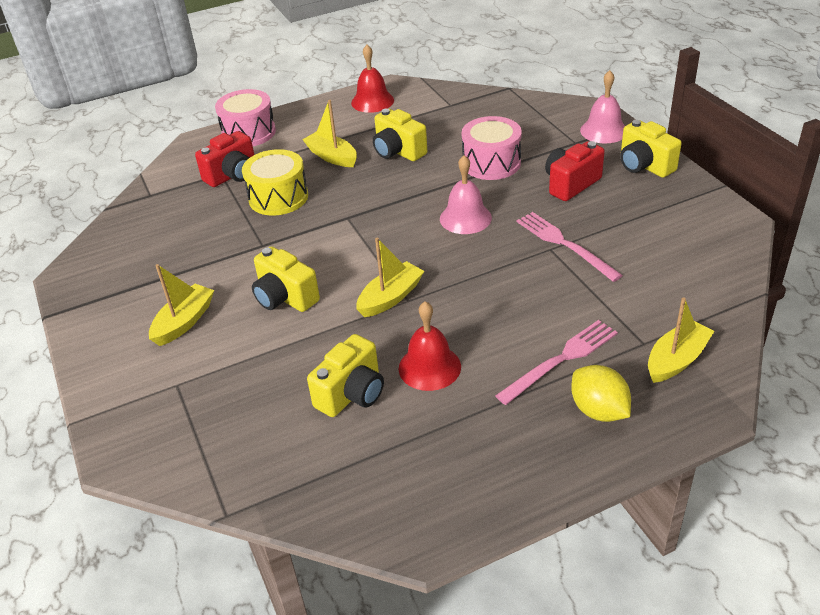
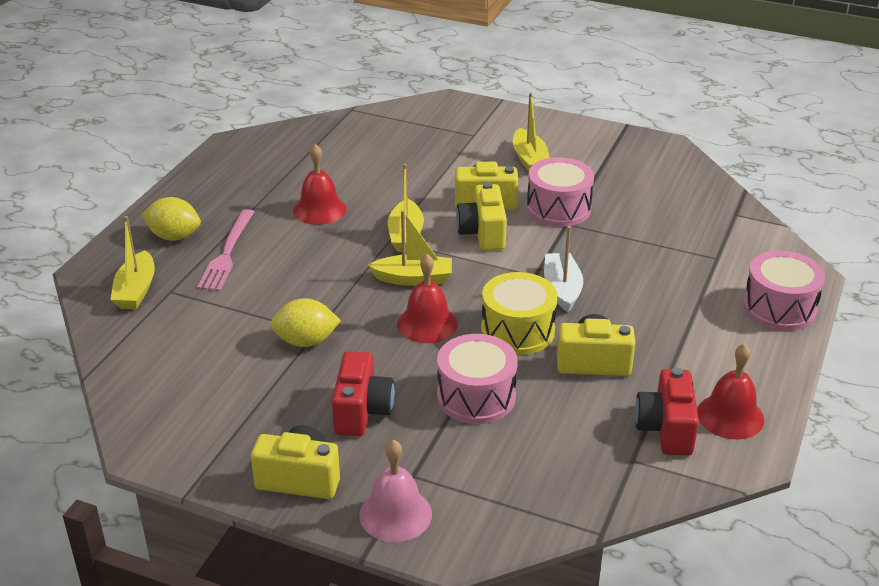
camera: 135 degrees right, 5 degrees down
(232, 175) = (703, 261): red camera -> red camera (666, 429)
(246, 260) = (558, 208): none -> pink drum
(278, 197) = (624, 263): yellow drum -> yellow drum (517, 331)
(332, 156) = (649, 323): yellow boat -> yellow boat (413, 279)
(346, 199) = (562, 289): none -> white boat
(352, 394) = (354, 176): yellow camera -> yellow camera (483, 233)
(465, 218) = (427, 324): pink bell -> red bell
(564, 244) = (306, 341): pink fork -> yellow lemon

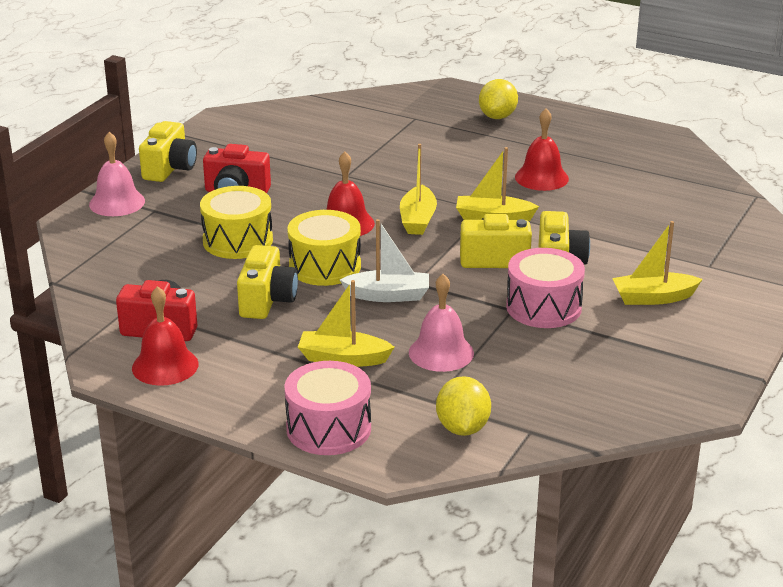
camera: 95 degrees right, 5 degrees down
(136, 290) = (418, 106): yellow boat -> yellow boat (343, 358)
(227, 253) = (469, 138): pink fork -> none
(306, 341) = (333, 171): yellow lemon -> yellow lemon (462, 428)
(476, 396) = (238, 241): pink drum -> yellow drum
(645, 257) = (441, 352): none -> pink bell

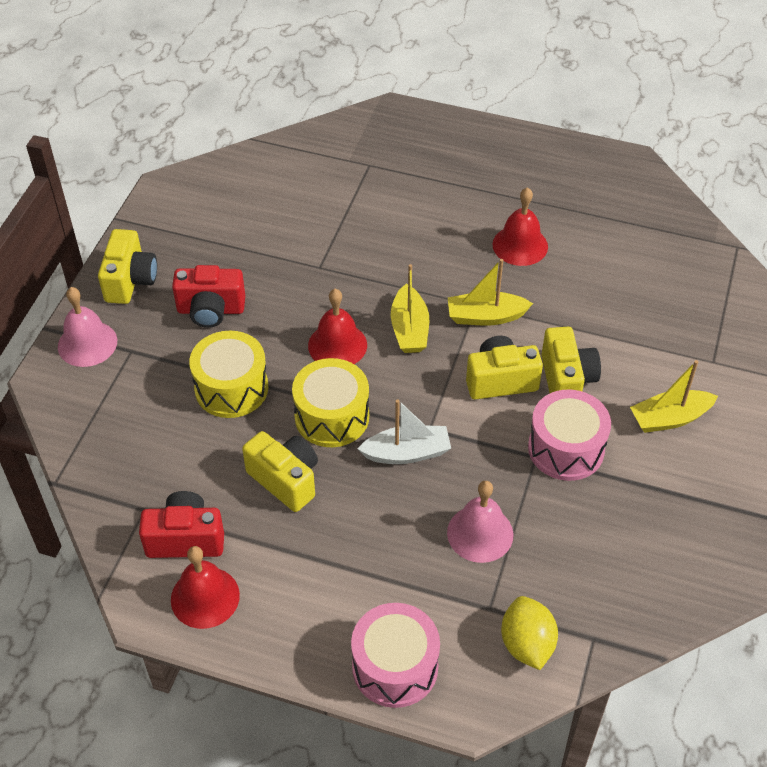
camera: 10 degrees left, 20 degrees up
(267, 301) = (285, 480): yellow camera -> yellow camera turned 45 degrees counterclockwise
(343, 358) = (384, 558): yellow boat -> none
(497, 116) = (454, 152): yellow lemon -> none

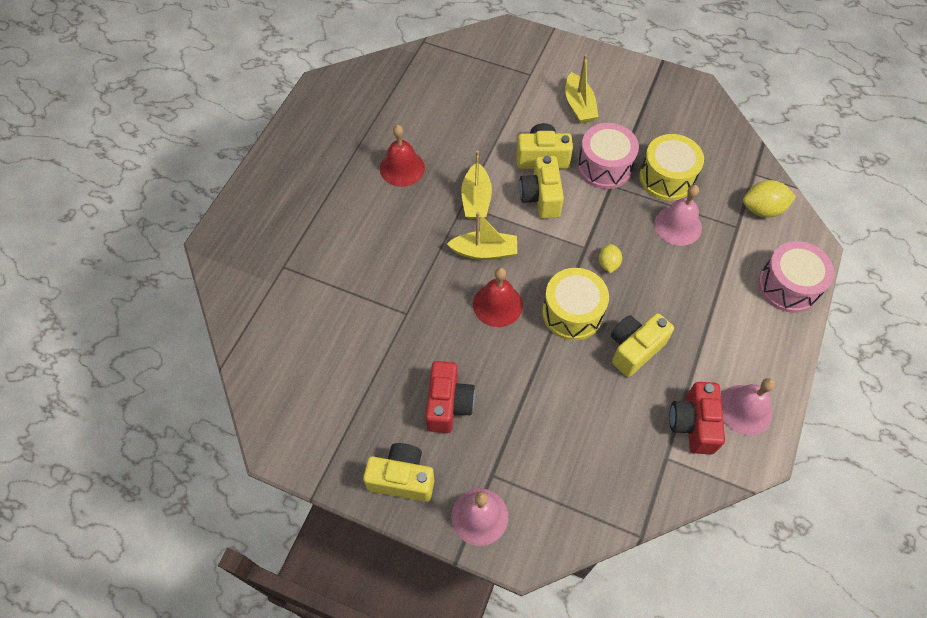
camera: 85 degrees left, 10 degrees up
(205, 597) = (745, 409): red bell -> pink bell
(231, 388) = (540, 388): yellow drum -> yellow drum (667, 178)
(407, 453) = (608, 264): white boat -> yellow lemon

